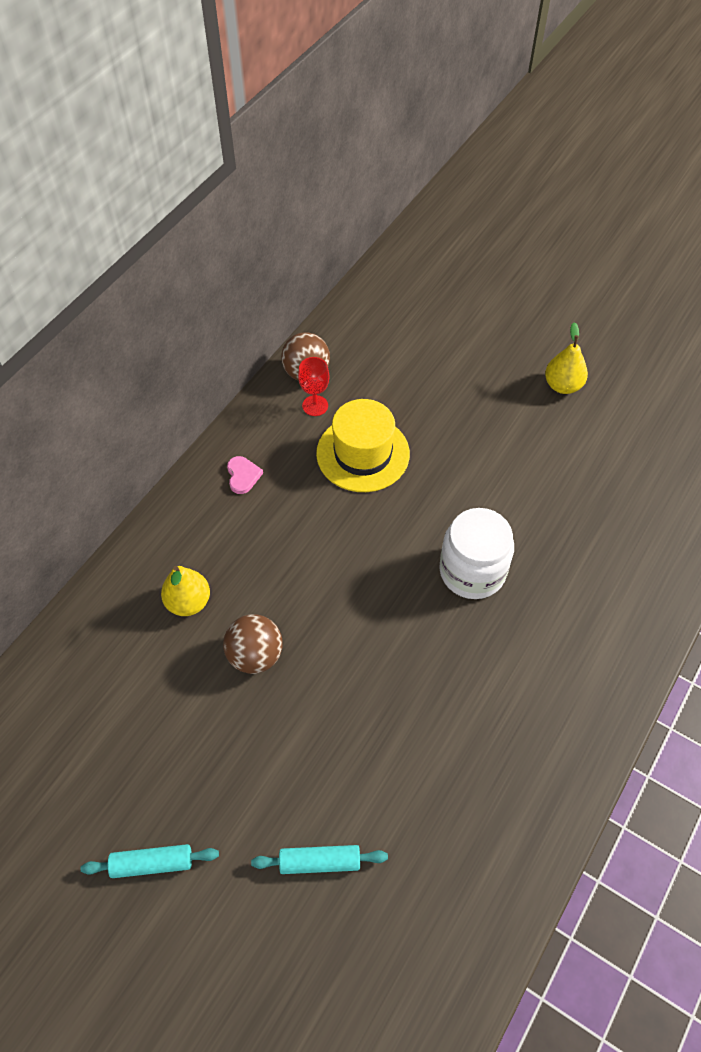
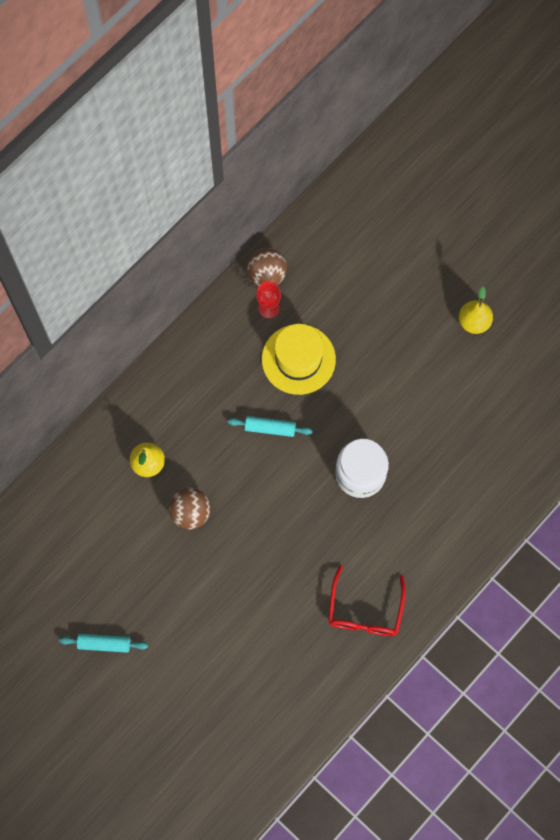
camera: 10 degrees right, 15 degrees up
(243, 476) = (202, 364): pink heart -> none
(320, 862) = (212, 662): turquoise rolling pin -> turquoise rolling pin (270, 428)
(524, 747) = (365, 611): none -> red glasses

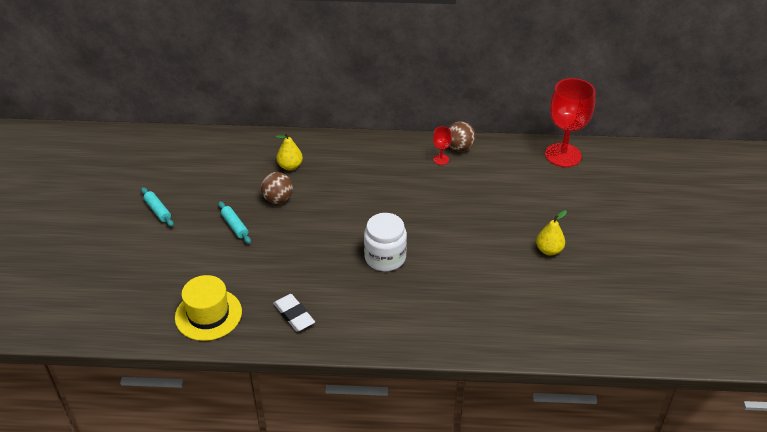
camera: 50 degrees right, 30 degrees down
(270, 428) = (368, 201): turquoise rolling pin -> turquoise rolling pin (235, 226)
(298, 359) = (425, 188): yellow hat -> yellow hat (208, 314)
(364, 189) = (563, 155): none -> red goblet
(365, 611) = (294, 315): red glasses -> white eraser

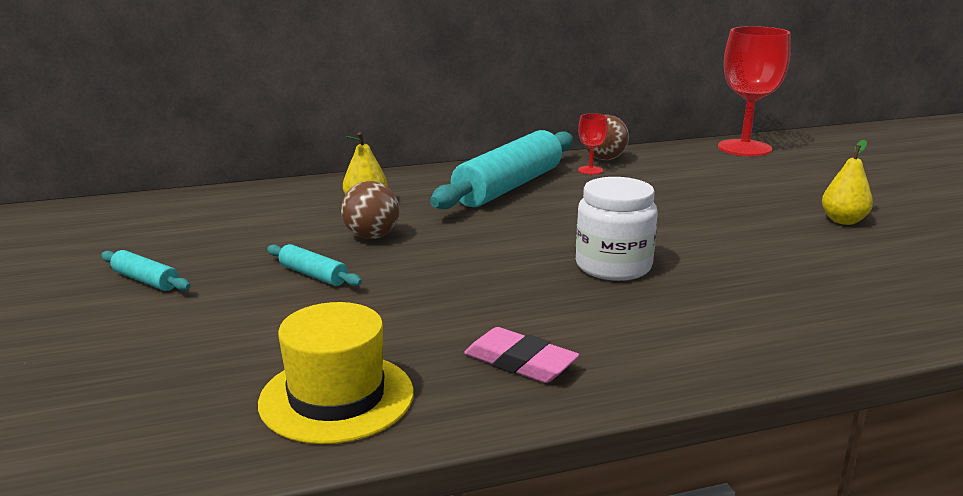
camera: 20 degrees left, 20 degrees down
(294, 315) = (520, 362): white eraser -> pink eraser
(379, 167) = (508, 187): none -> turquoise rolling pin

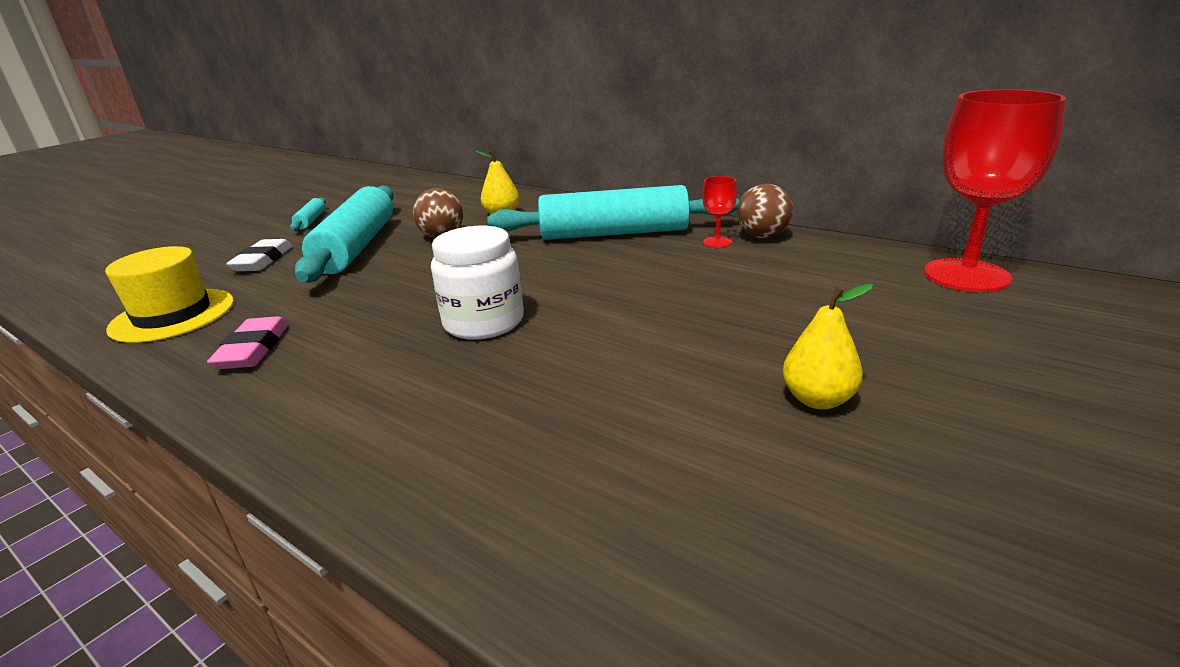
camera: 55 degrees right, 5 degrees up
(244, 326) = (263, 260): none -> white eraser
(313, 275) = (357, 247): turquoise rolling pin -> turquoise rolling pin, size x2.35

